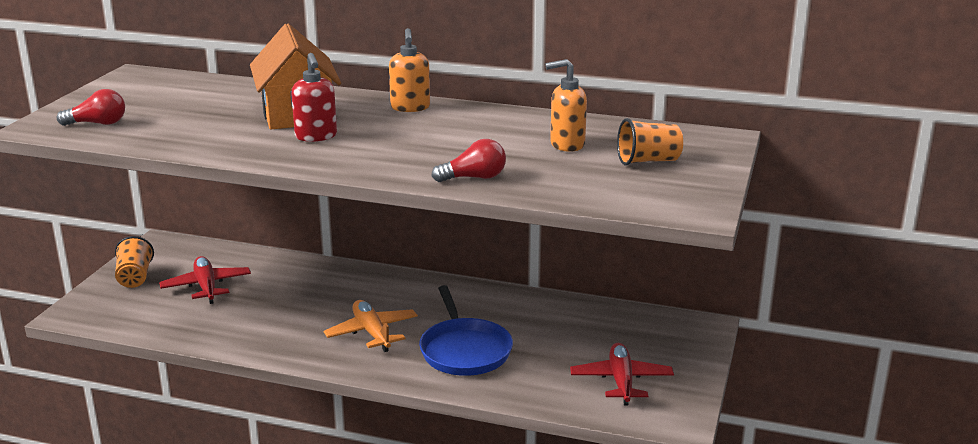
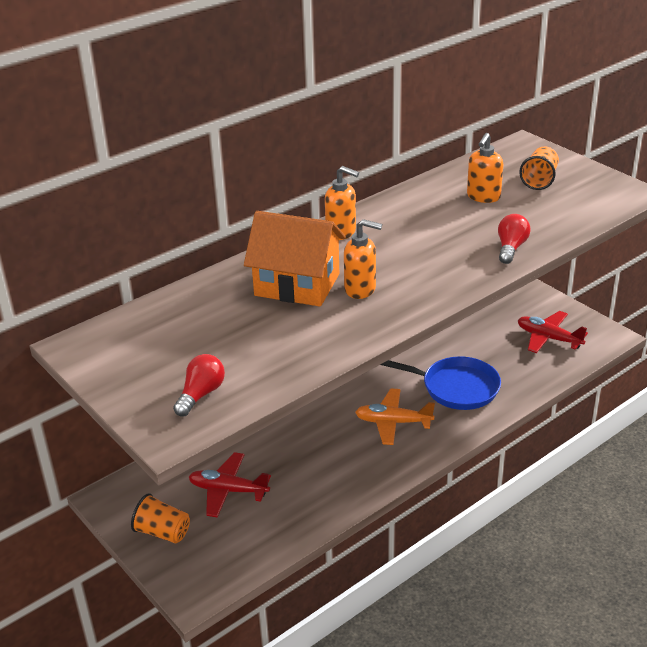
camera: 55 degrees left, 10 degrees up
(316, 136) = (360, 289): red soap dispenser -> orange soap dispenser

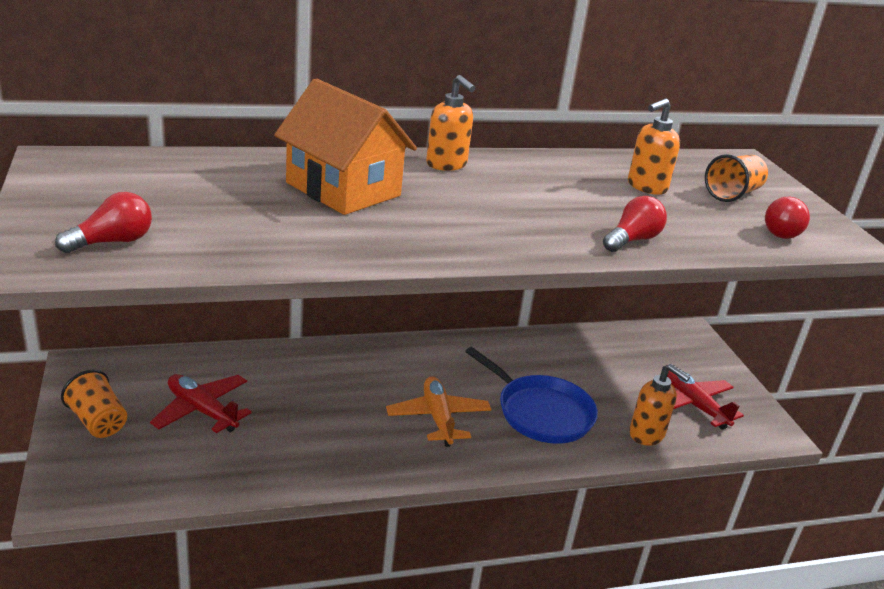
camera: 20 degrees right, 5 degrees down
(360, 289) = (408, 216): orange soap dispenser -> orange soap dispenser (647, 434)
(393, 422) = (438, 418): orange plane -> orange plane turned 45 degrees clockwise
(591, 201) = (783, 231): none -> red light bulb

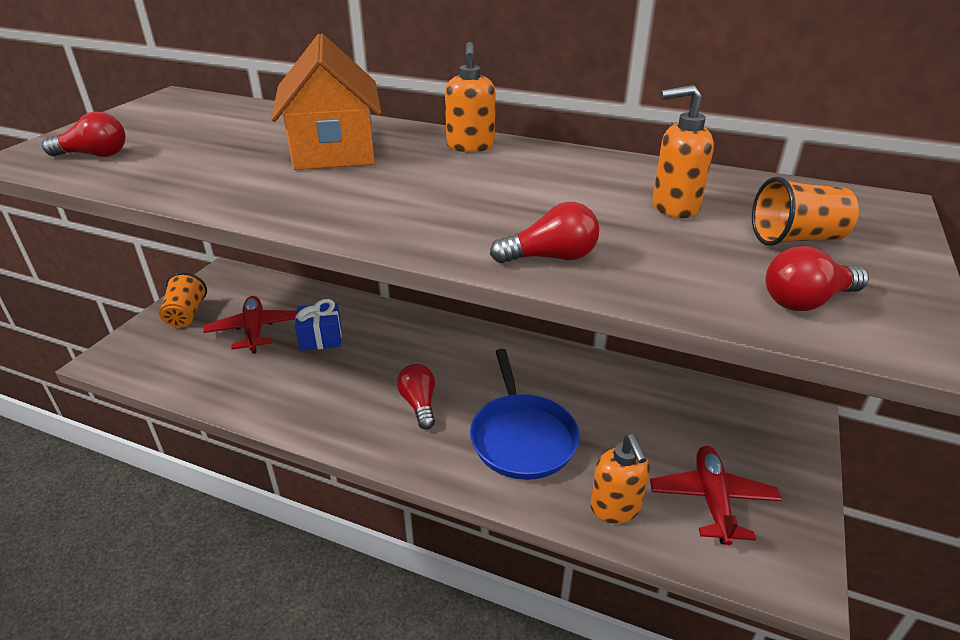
camera: 40 degrees right, 5 degrees up
(281, 395) = (321, 338): none -> blue gift
(438, 418) = (419, 404): orange plane -> red light bulb

